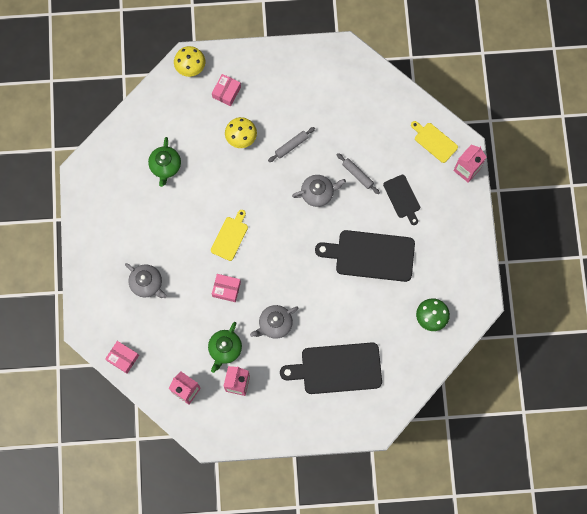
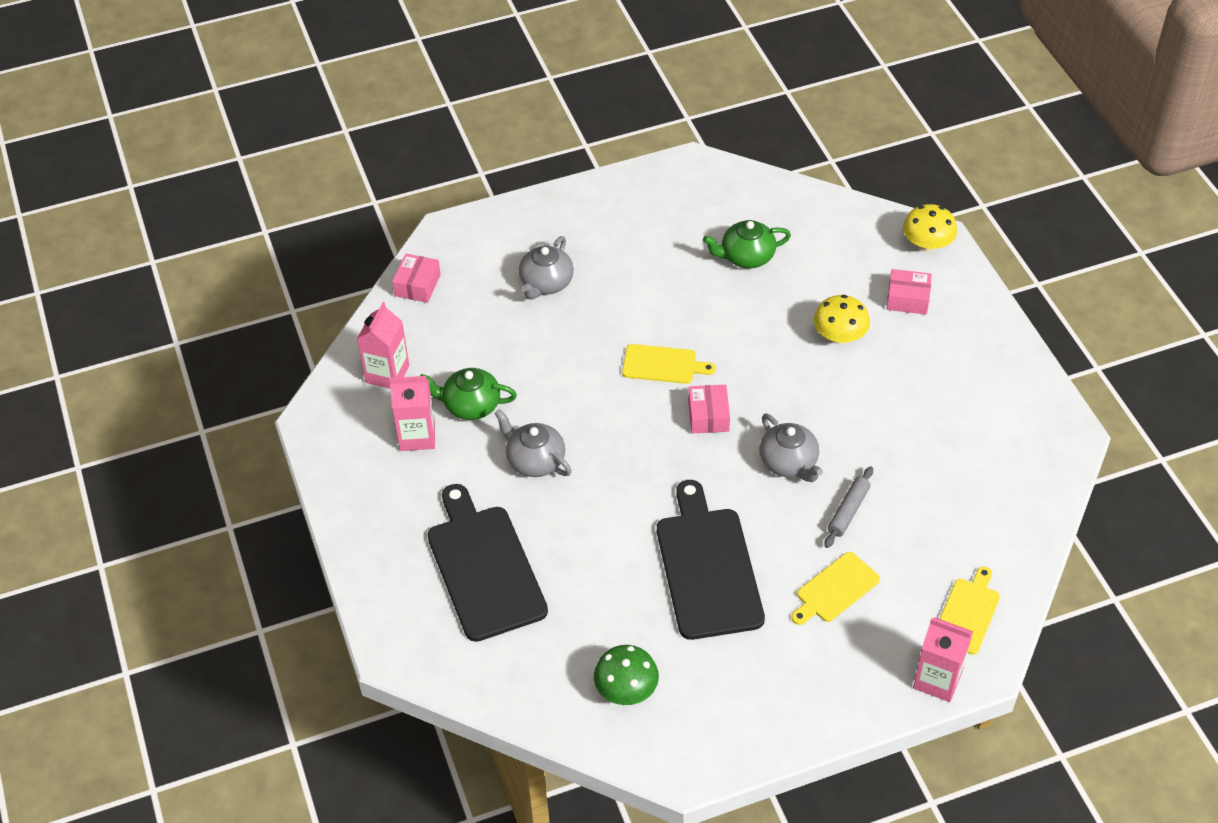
camera: 75 degrees right, 25 degrees down
(226, 289) = (572, 382): pink box -> pink box (708, 416)
(291, 146) = (856, 405): grey rolling pin -> none
(402, 198) = (835, 589): black cutting board -> yellow cutting board

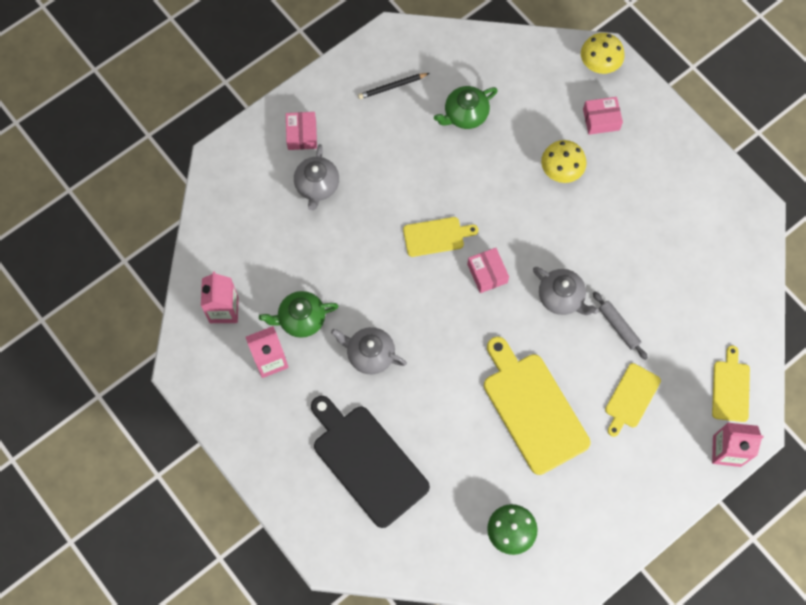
camera: 20 degrees left, 20 degrees up
(417, 285) = (214, 218): pink box -> pink box (302, 135)
(672, 211) = (392, 87): none -> black pencil
(708, 567) = (533, 408): black cutting board -> yellow cutting board
(848, 511) = (618, 327): grey rolling pin -> grey rolling pin turned 45 degrees counterclockwise

